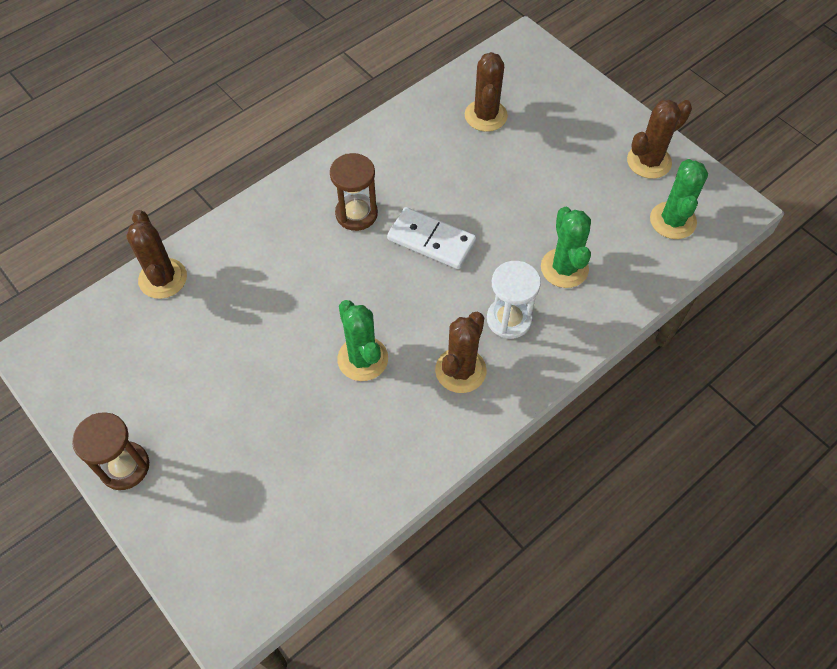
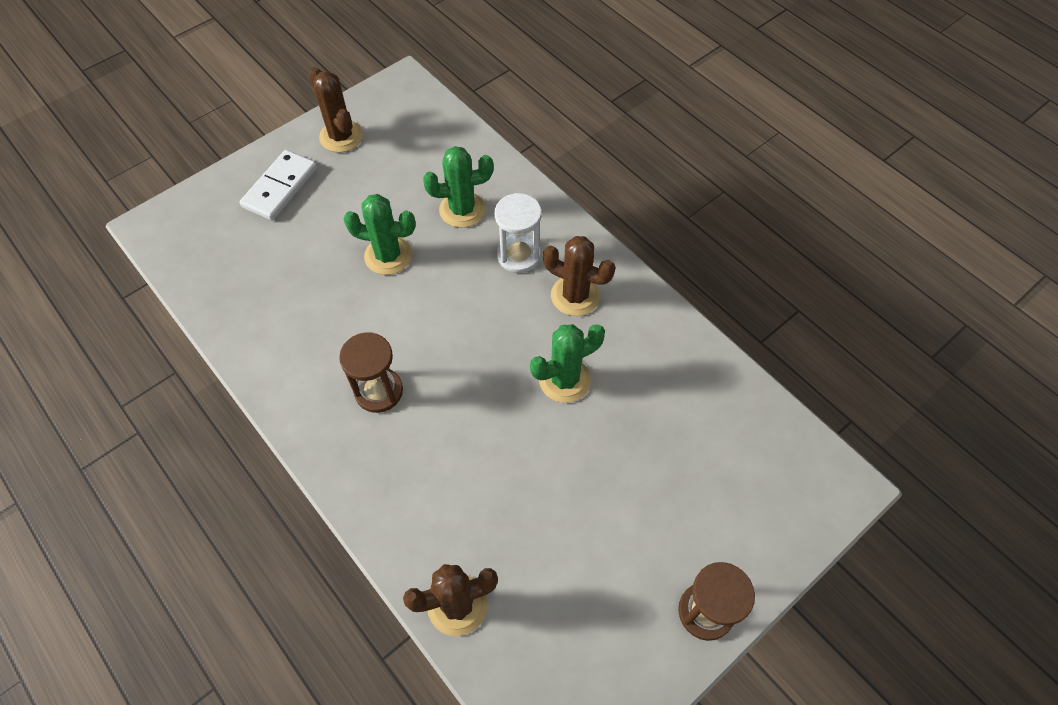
camera: 90 degrees left, 0 degrees up
(431, 241) = (421, 319): white domino -> white domino (280, 188)
(485, 116) = (255, 266): brown cactus -> none
(672, 221) = (413, 127): green cactus -> green cactus (388, 256)

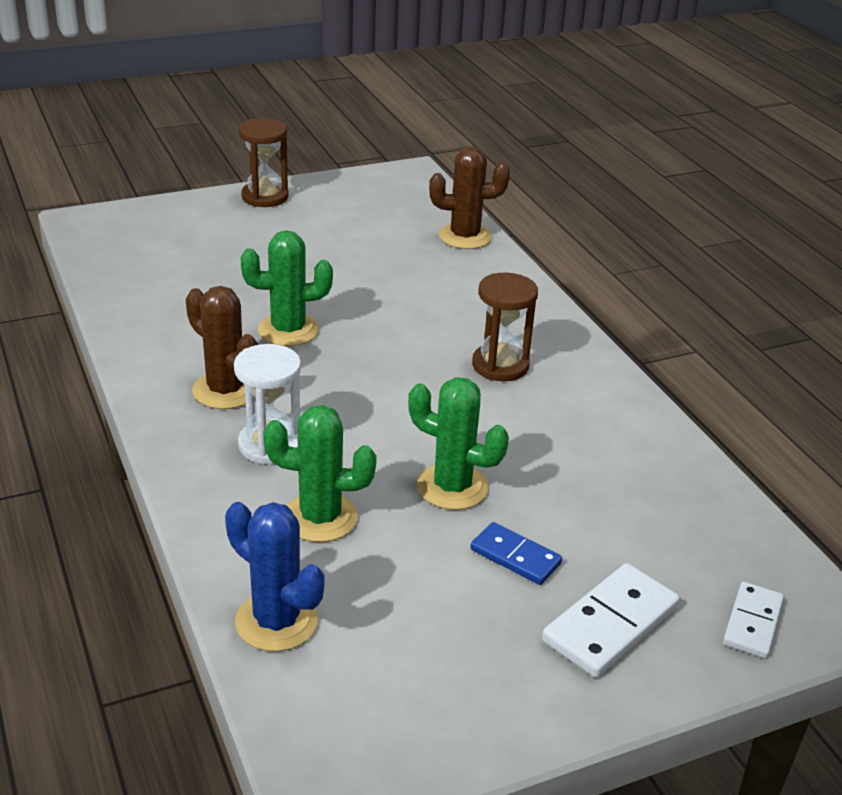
camera: 165 degrees left, 25 degrees down
(198, 209) = (752, 623): none -> white domino
(339, 215) = (515, 557): none -> blue domino
(341, 136) = (487, 691): brown cactus -> none
(458, 143) = (276, 621): none -> blue cactus

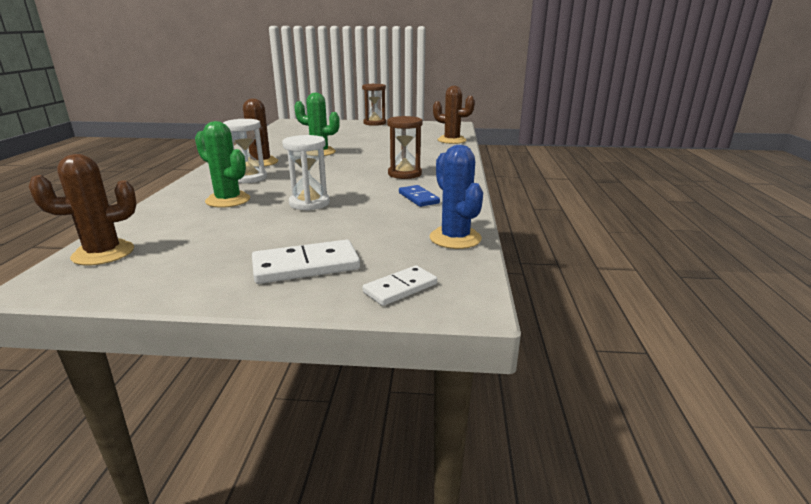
camera: 30 degrees right, 10 degrees down
(276, 621) = (143, 225): blue cactus -> blue cactus (455, 238)
(315, 701) = (103, 253): none -> brown cactus
(452, 487) = (309, 203): green cactus -> white hourglass
(515, 557) = (298, 230): blue domino -> blue domino (418, 198)

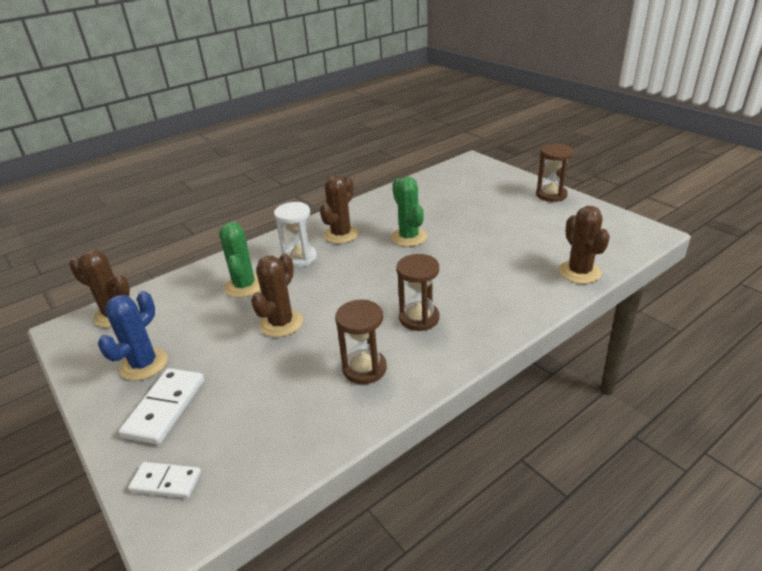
camera: 50 degrees right, 10 degrees up
(306, 266) = (165, 408): white domino -> white domino turned 75 degrees clockwise
(309, 203) = (281, 323): white hourglass -> brown cactus
(418, 198) = (364, 368): blue domino -> brown hourglass
(455, 238) = (291, 452): blue cactus -> blue cactus (144, 364)

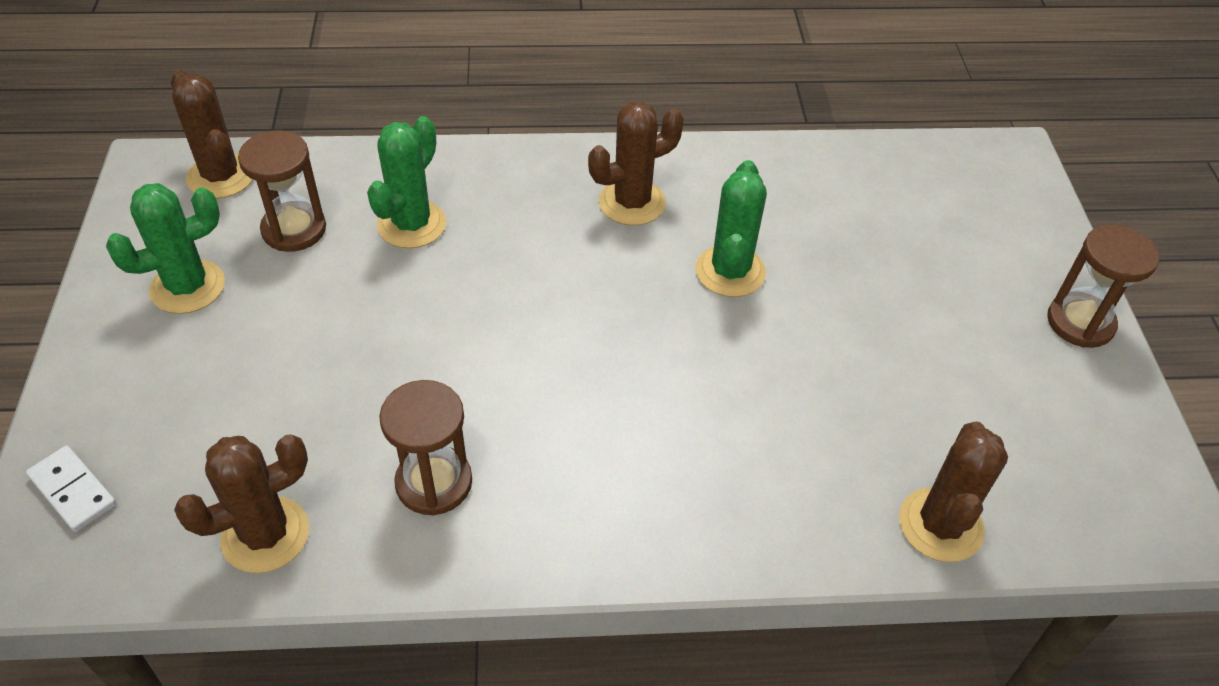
camera: 30 degrees right, 15 degrees up
(144, 364) = (187, 287): blue cactus -> green cactus
(165, 408) = (156, 376): white domino -> none
(281, 323) = (400, 326): brown cactus -> brown cactus (265, 534)
(299, 258) = (530, 215): white hourglass -> none
(419, 318) = (591, 444): brown hourglass -> brown hourglass (294, 229)

